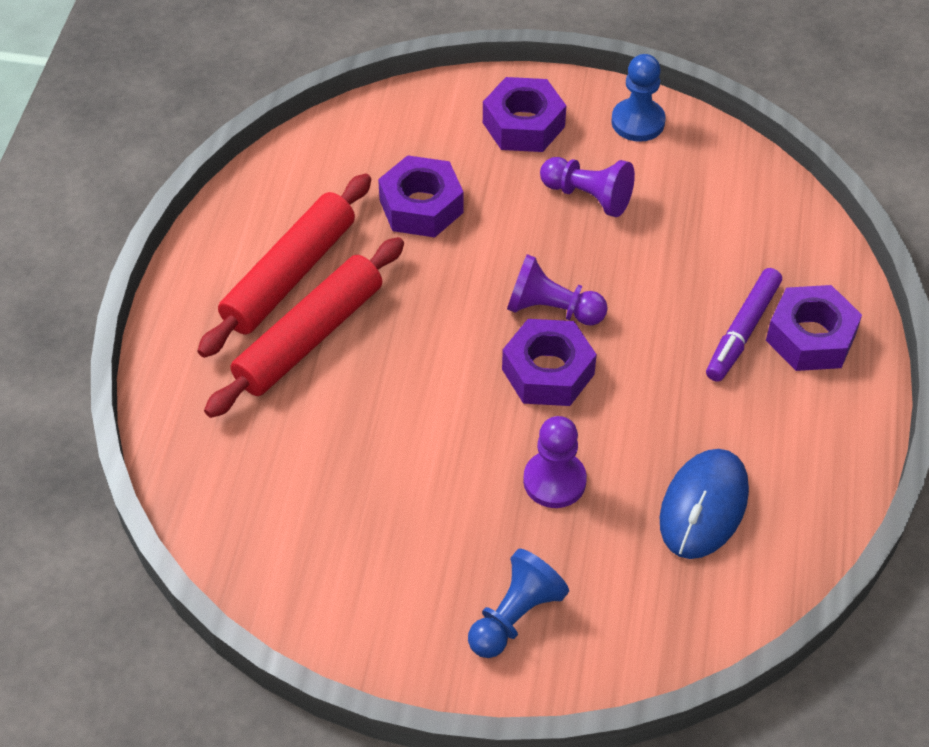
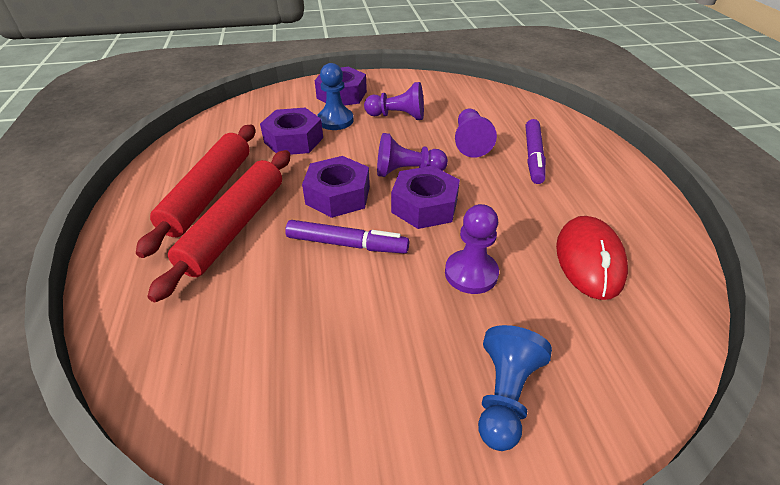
camera: 20 degrees left, 10 degrees down
(430, 400) = (347, 244): none -> purple marker
(638, 122) = (406, 83): blue pawn -> blue pawn (335, 120)
(668, 279) = (470, 142): none -> purple pawn
(703, 506) = (589, 260): blue mouse -> red mouse
(810, 337) = (574, 151): purple nut -> purple nut (338, 195)

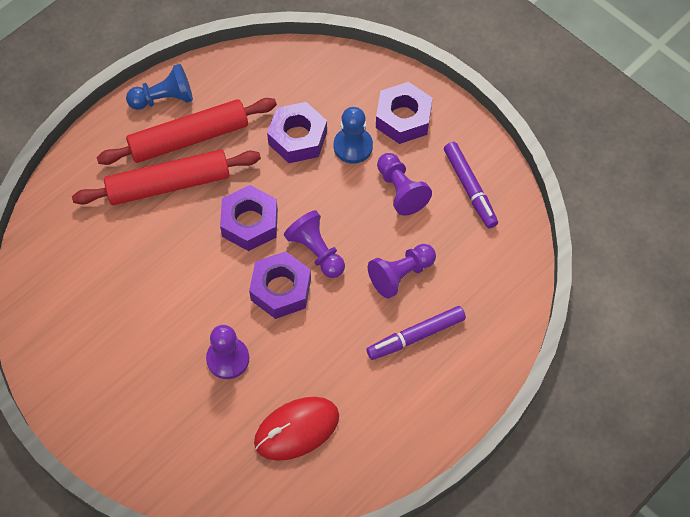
camera: 55 degrees right, 20 degrees up
(347, 244) = (202, 265): purple marker -> purple marker (470, 188)
(504, 396) = (140, 423): blue pawn -> blue pawn (164, 98)

